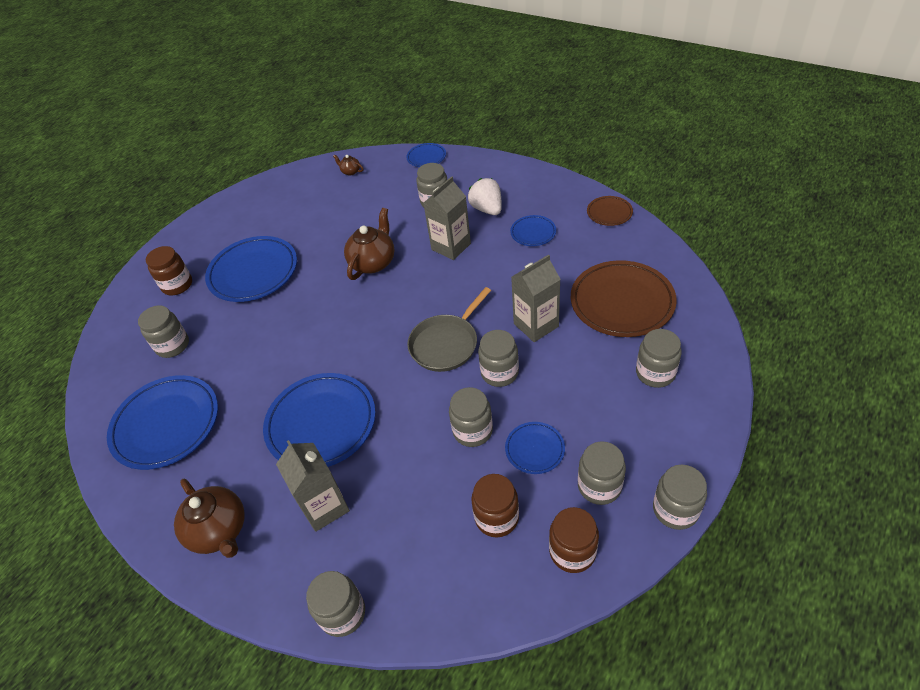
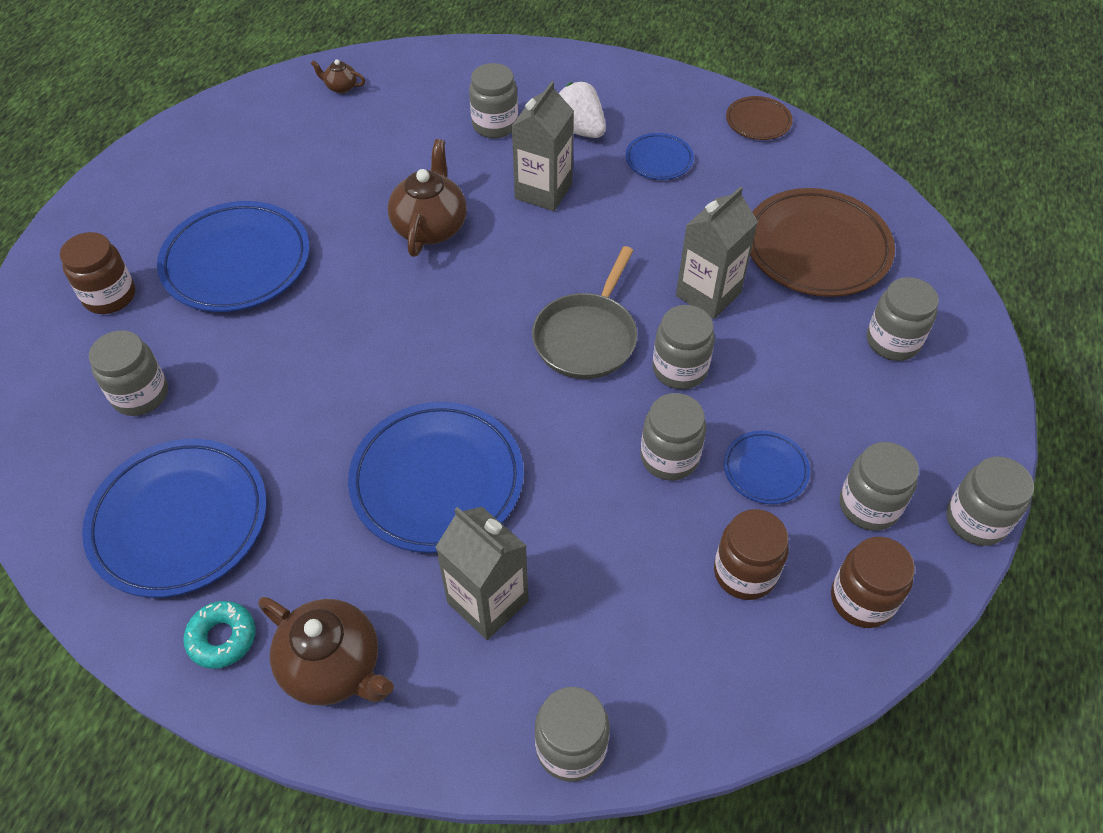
camera: 20 degrees left, 5 degrees up
(164, 500) = (222, 638): none -> turquoise donut
(426, 157) = (456, 56): blue plate -> none

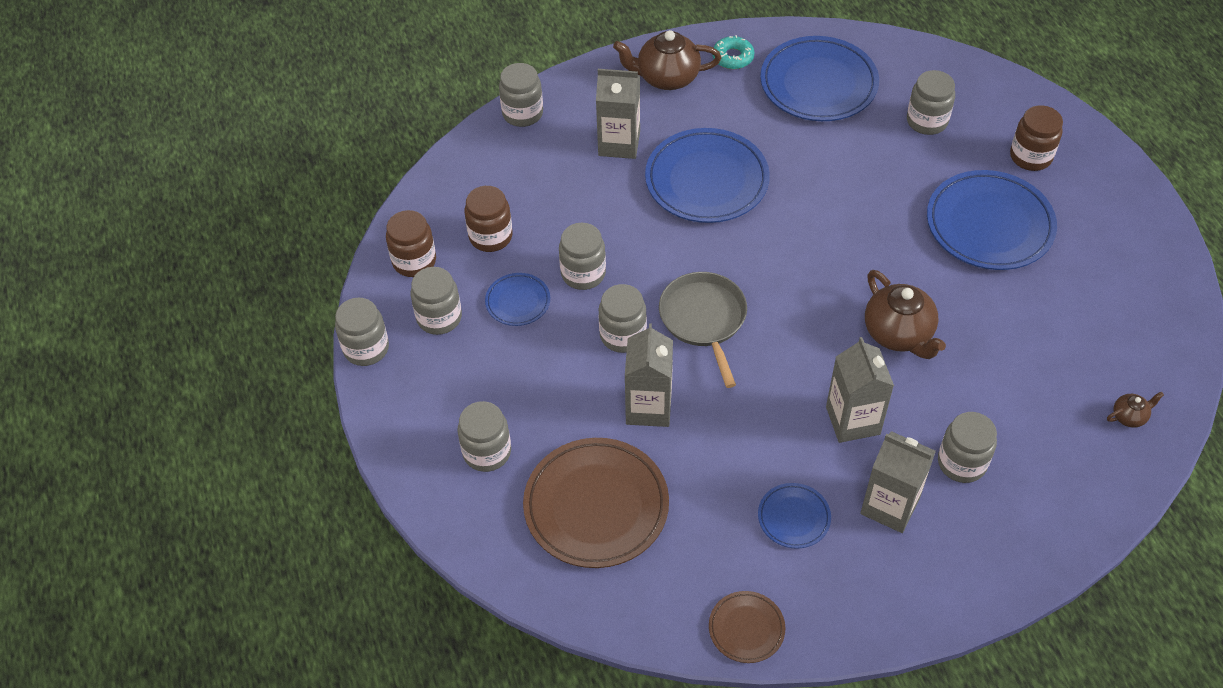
camera: 145 degrees right, 0 degrees up
(578, 130) = (890, 506): white strawberry -> grey carton

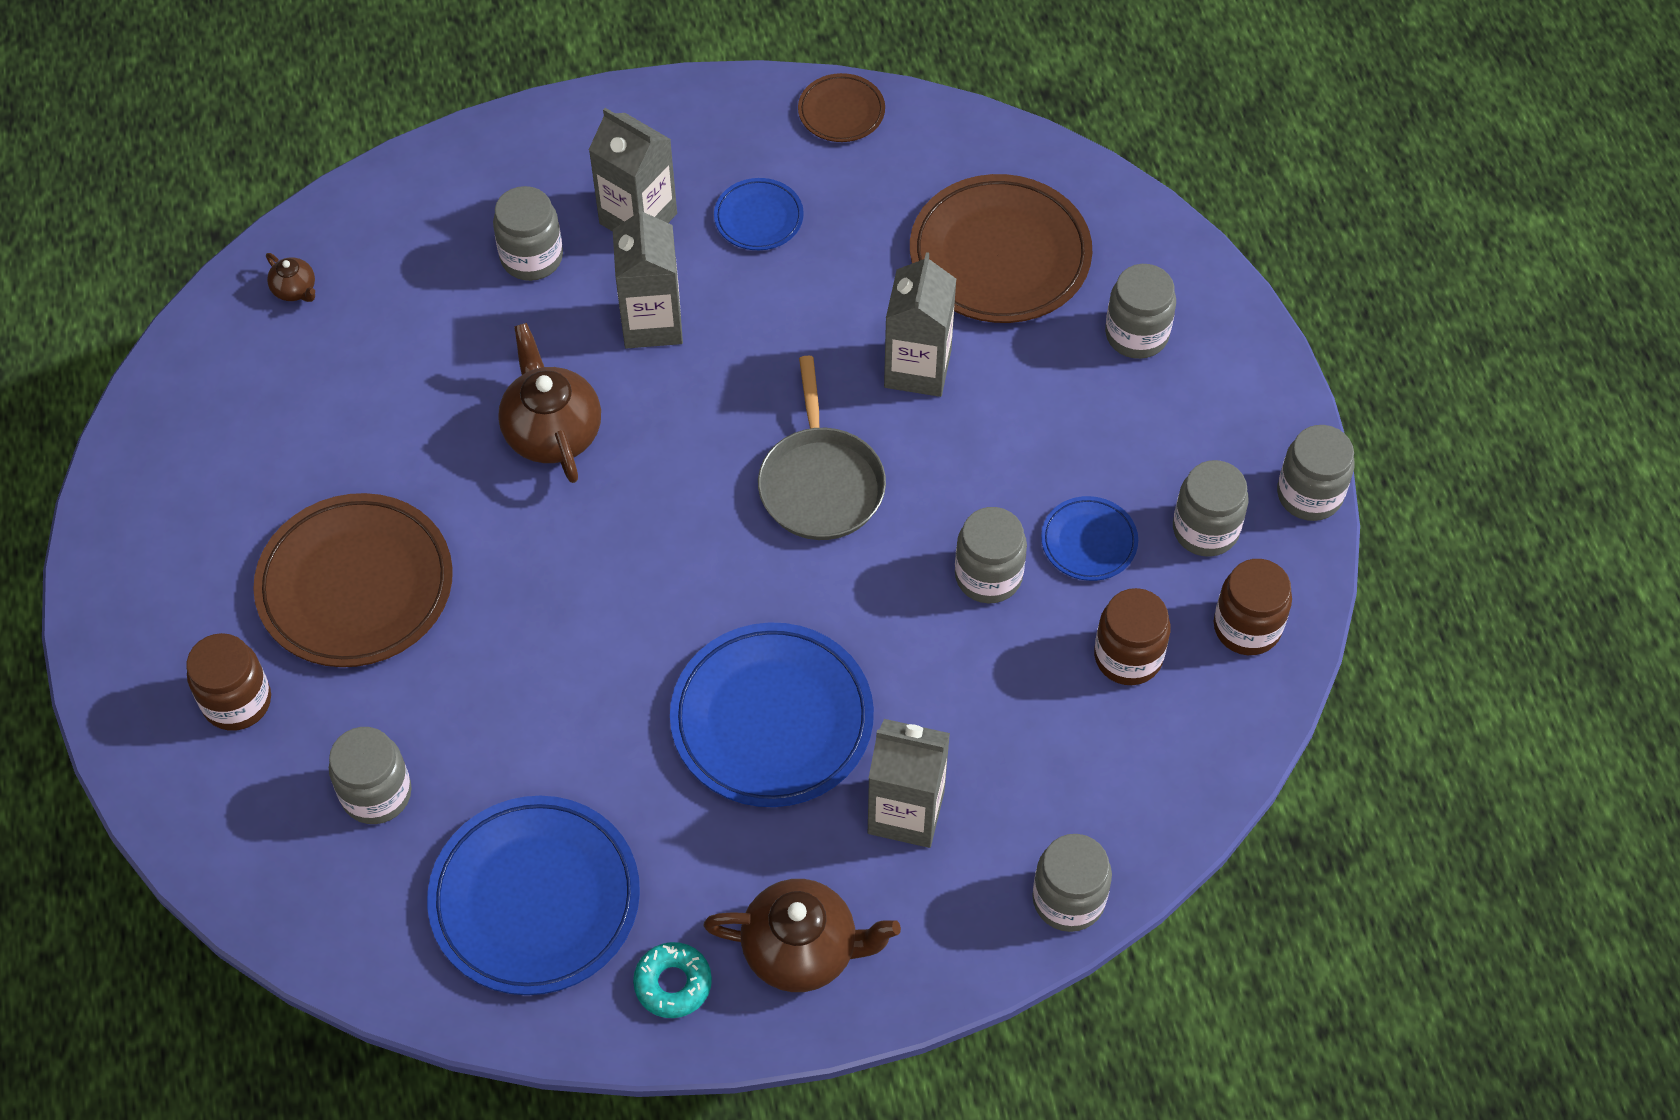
camera: 175 degrees left, 5 degrees up
(623, 335) = (940, 473): grey jar -> none
(989, 225) = (355, 586): blue plate -> brown plate
(1129, 416) = (295, 290): brown teapot -> brown teapot turned 120 degrees counterclockwise

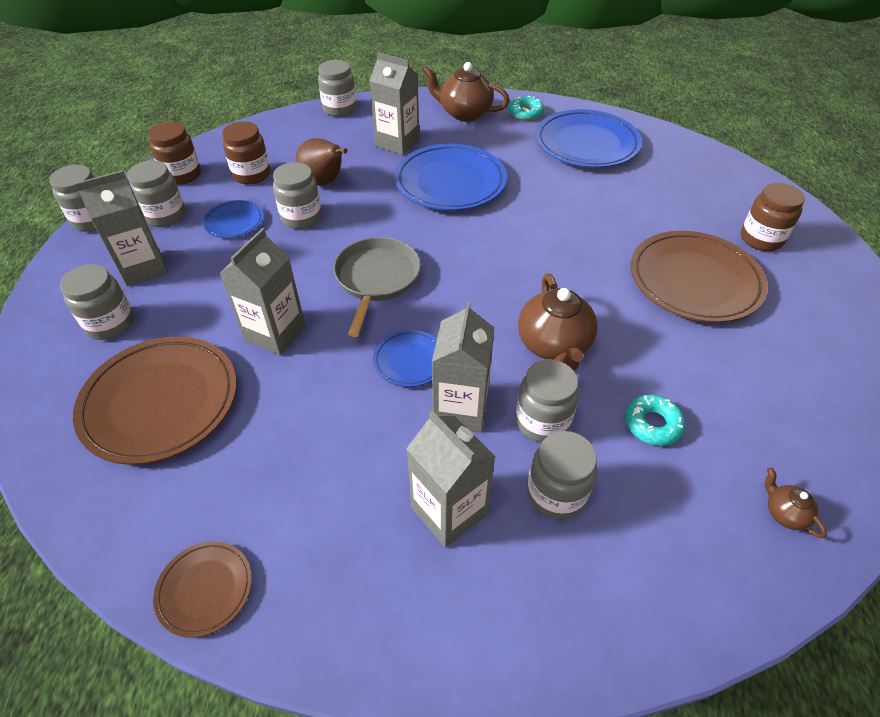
camera: 165 degrees left, 10 degrees down
(376, 793) = (670, 190): grey jar -> grey jar (542, 421)
(427, 354) = (652, 424): none -> turquoise donut
(758, 218) = (338, 485): blue plate -> blue plate (409, 361)
(991, 667) = (324, 182): none -> brown pear
(1162, 426) = (143, 268): none -> grey carton

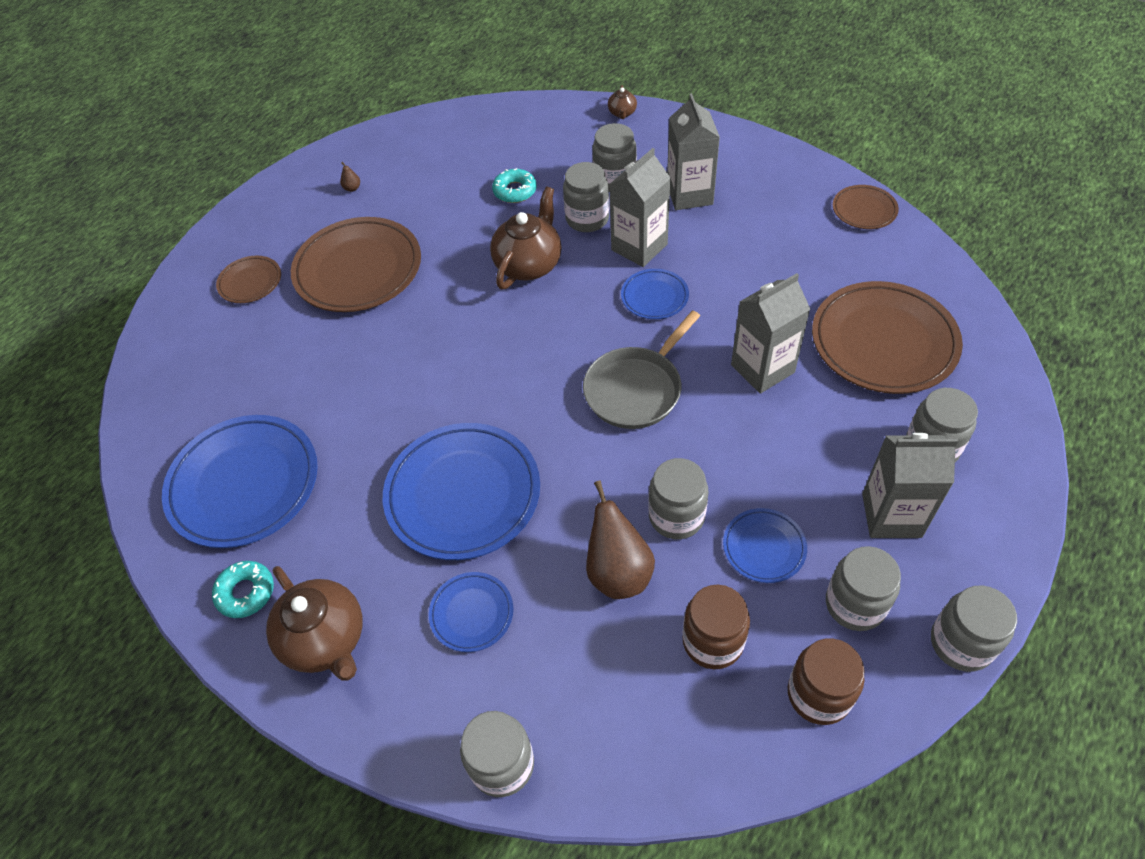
camera: 145 degrees left, 5 degrees up
(397, 143) = (472, 613): grey carton -> blue plate
(761, 239) = (250, 282): brown jar -> brown plate
(784, 513) = (492, 128): brown teapot -> brown teapot (622, 113)
(813, 353) = (352, 188): none -> brown pear

